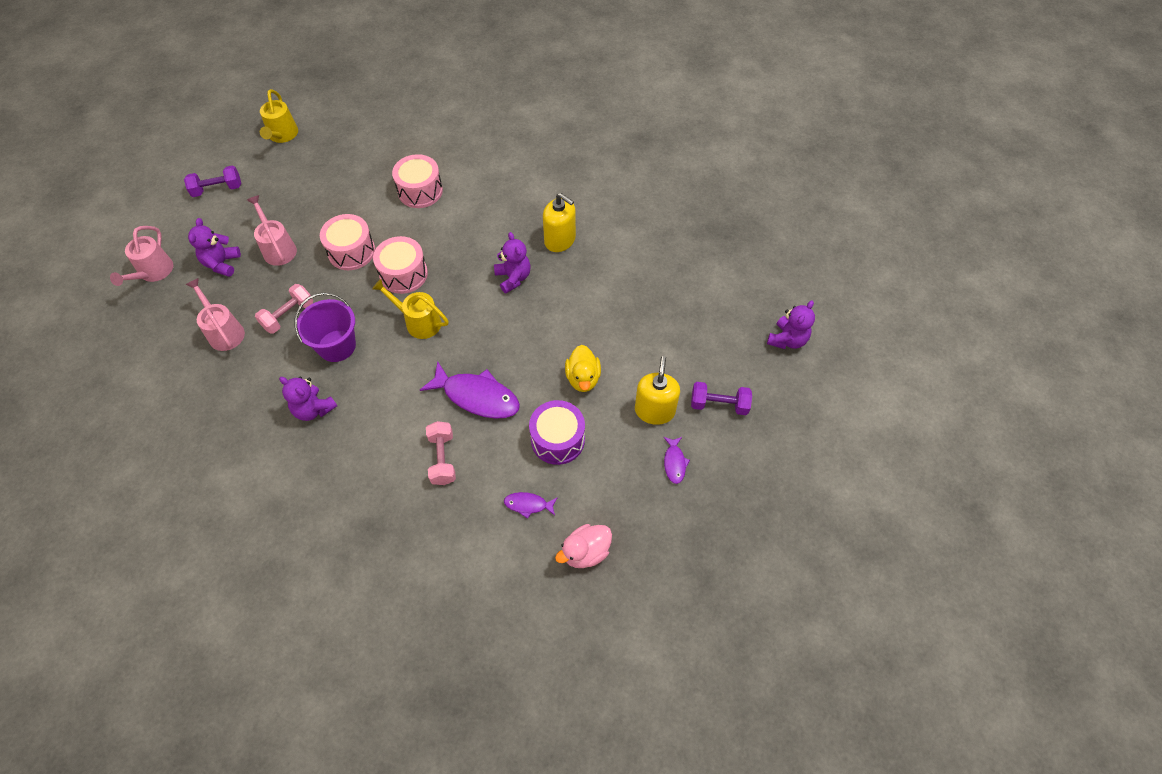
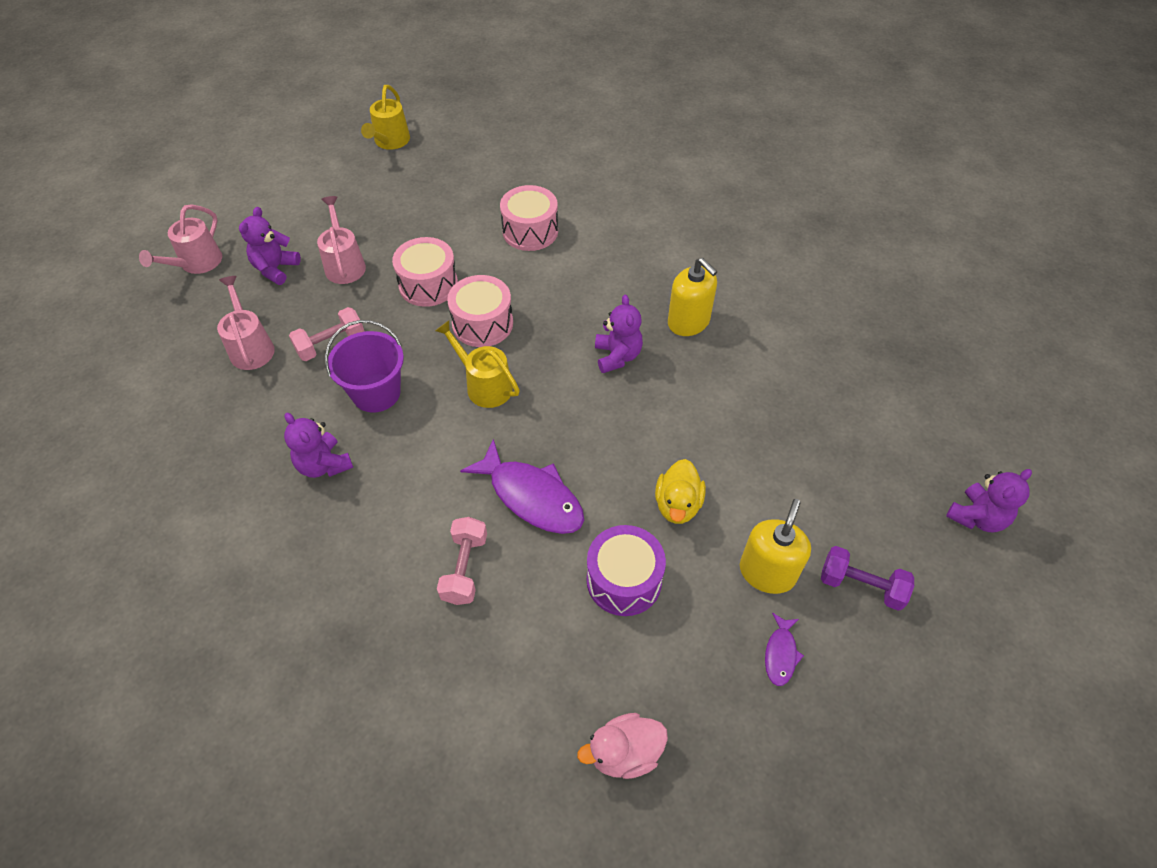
camera: 15 degrees right, 5 degrees down
(217, 189) = (299, 186): purple dumbbell -> none
(528, 505) = (561, 662): purple fish -> none

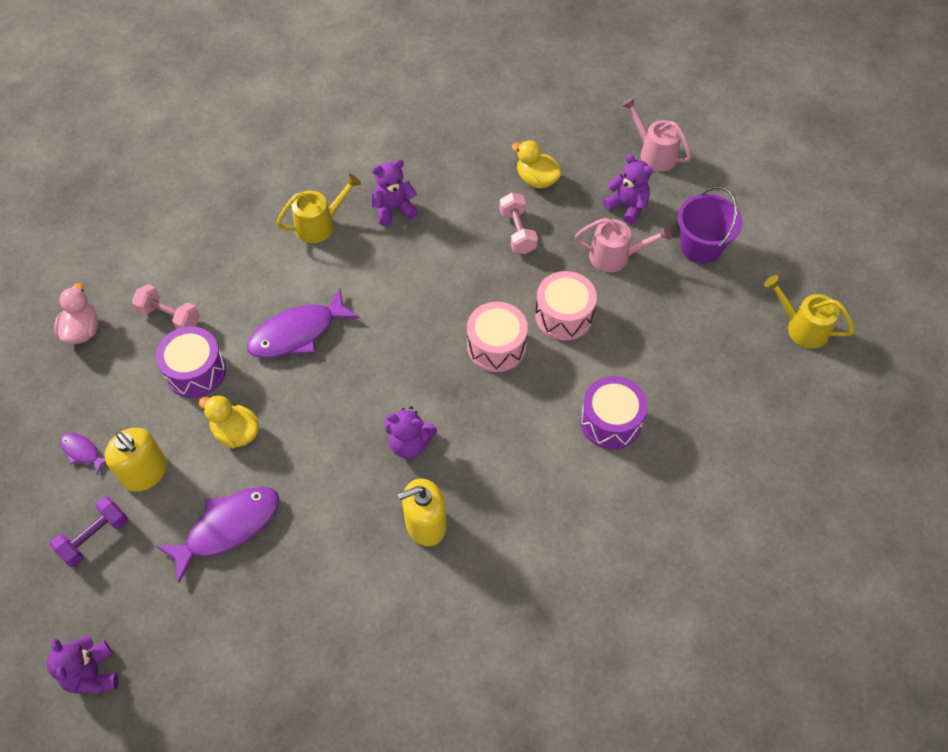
camera: 110 degrees right, 5 degrees up
(251, 347) = (536, 179): pink watering can -> yellow duck
(376, 393) = (449, 253): purple bucket -> purple bucket (701, 247)
(464, 568) = (261, 276): pink dumbbell -> pink dumbbell (170, 316)
(484, 385) = (424, 329): yellow watering can -> yellow watering can (320, 225)
(530, 231) = (610, 421): pink drum -> purple drum
(779, 468) = (228, 528): none -> purple fish

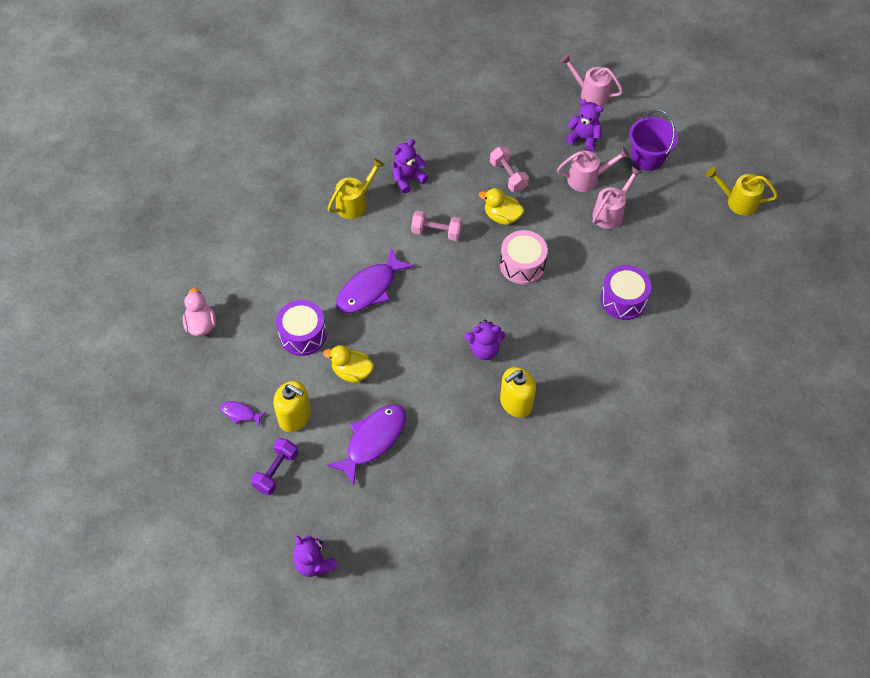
camera: 15 degrees left, 0 degrees up
(170, 316) = (265, 299): pink dumbbell -> pink dumbbell (436, 232)
(536, 179) = (509, 132): yellow duck -> yellow duck (502, 216)
(564, 315) = (564, 231): pink drum -> none
(631, 305) = (611, 212): none -> pink watering can

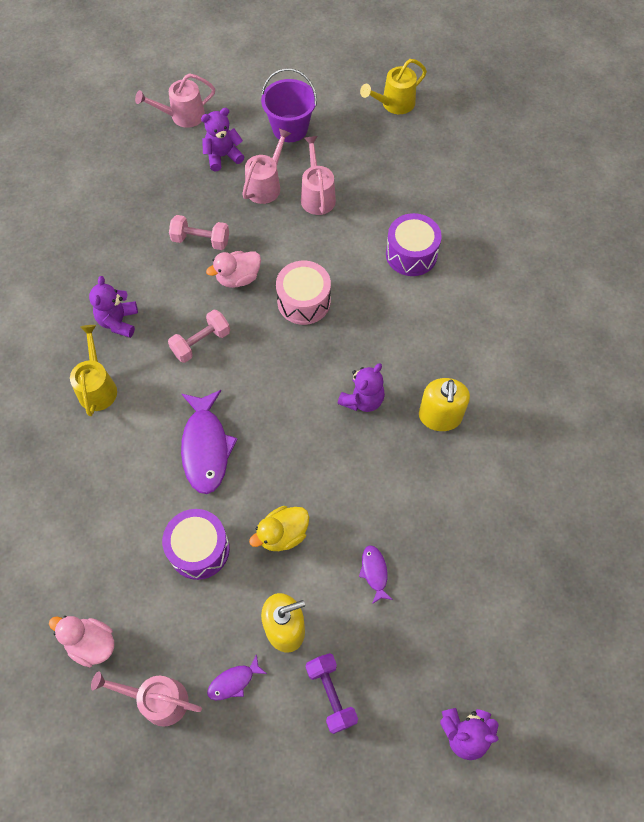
camera: 50 degrees left, 5 degrees up
(197, 382) = (157, 700): none -> pink watering can
(373, 440) = (374, 572): purple fish -> purple fish, size x0.49
(502, 216) = (238, 278): yellow duck -> pink duck

